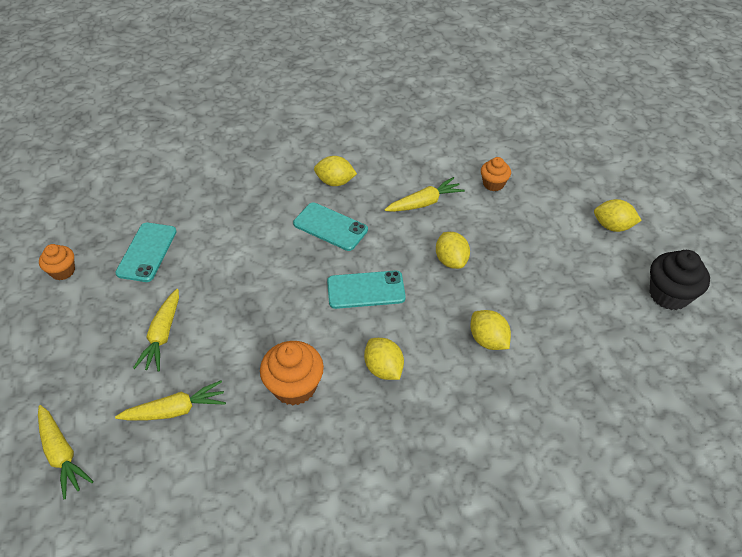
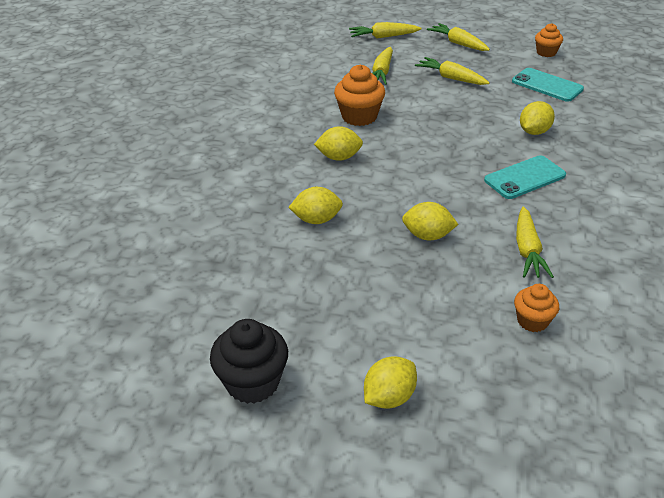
camera: 120 degrees right, 10 degrees down
(60, 359) = (458, 43): none -> yellow carrot
(335, 182) = (595, 200): yellow lemon -> yellow lemon (534, 132)
(366, 290) = (427, 173): turquoise phone -> none

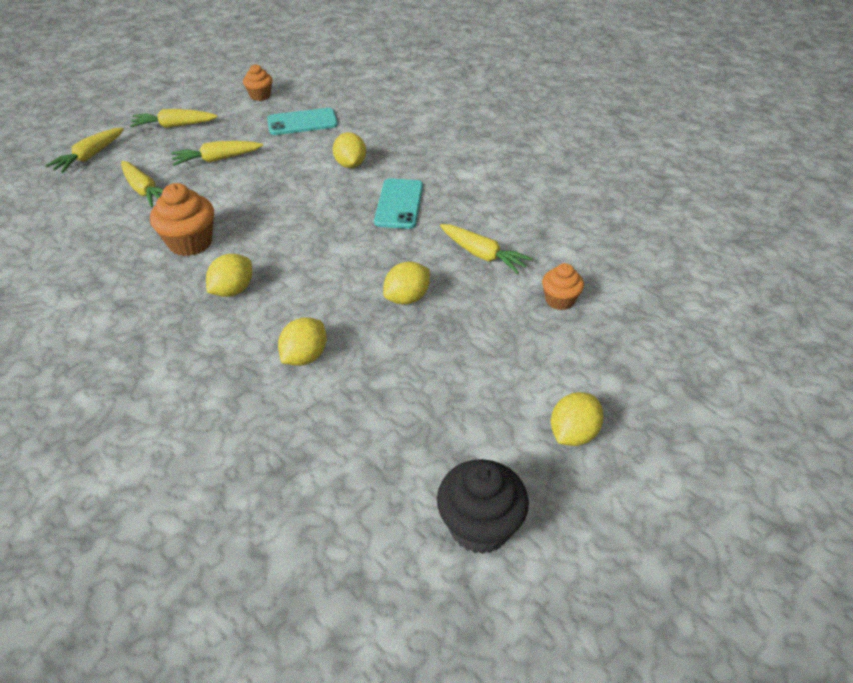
camera: 55 degrees left, 5 degrees up
(389, 397) = (573, 433): yellow lemon -> yellow lemon turned 45 degrees clockwise

